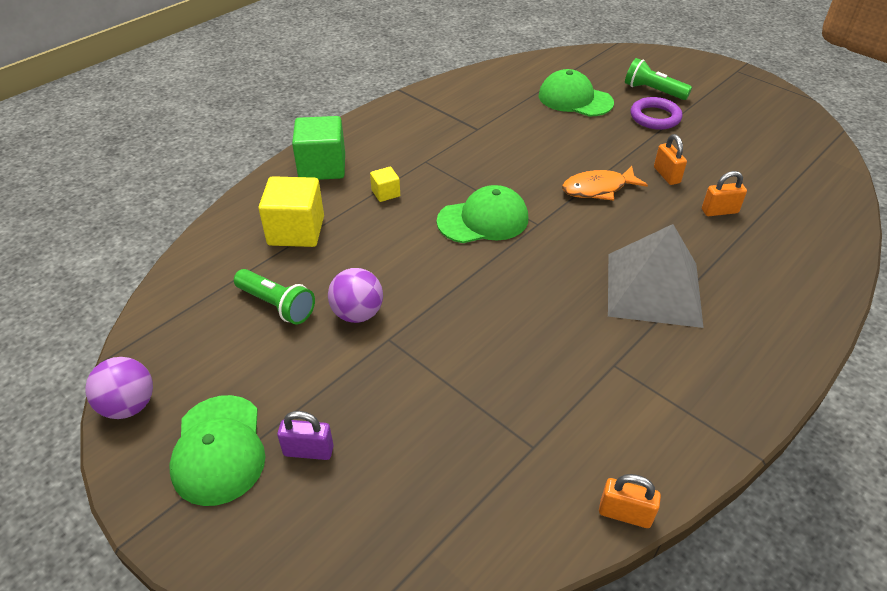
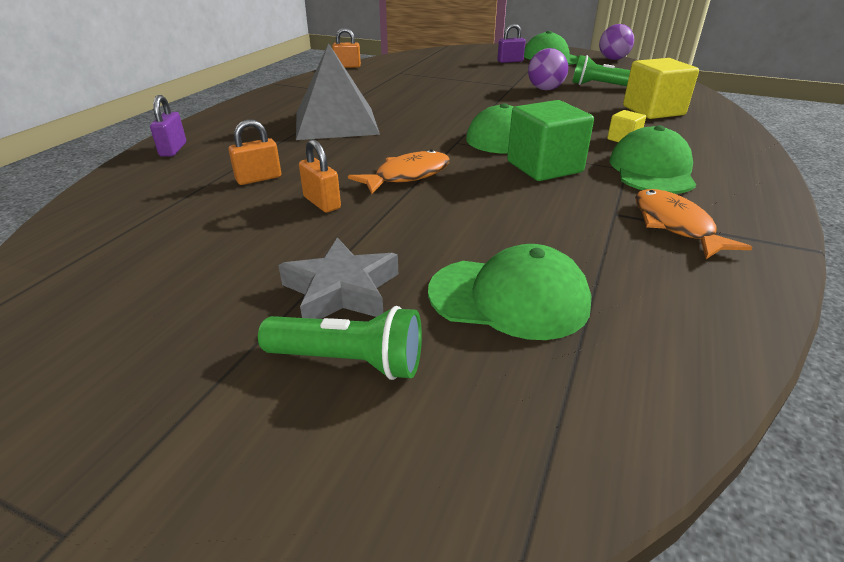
camera: 160 degrees right, 10 degrees down
(322, 167) = (718, 147): green cube -> green cube (544, 167)
(409, 155) = (651, 170): none -> green cap
(452, 114) = (675, 225): none -> orange fish
(655, 117) = (341, 290): purple ring -> grey star
(819, 274) = (173, 149): none -> purple padlock

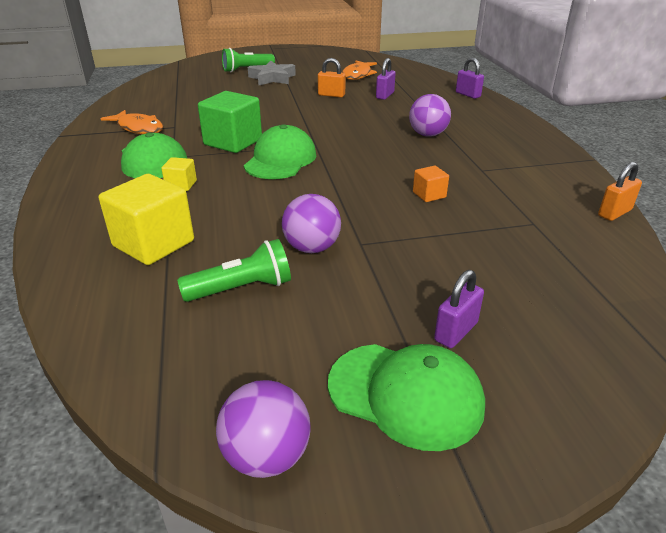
camera: 145 degrees right, 0 degrees up
(259, 178) = (385, 95): orange padlock -> purple padlock
(336, 123) = (427, 135): grey pyramid -> purple ball
(407, 176) = (311, 115): orange fish -> orange fish (358, 75)
(430, 92) = (429, 195): none -> orange cube
(509, 298) = (209, 89): green cap -> none

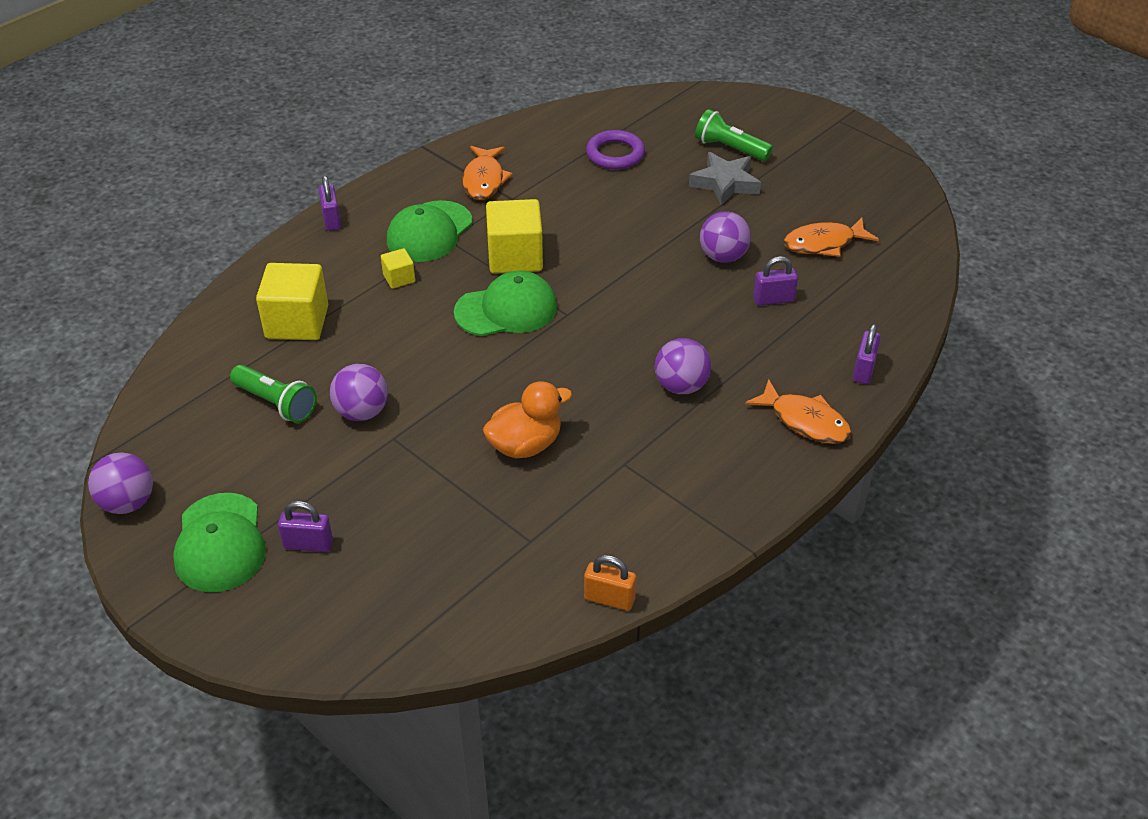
camera: 55 degrees right, 10 degrees up
(62, 190) = (331, 220): none -> purple padlock
(194, 91) = (615, 154): none -> purple ring
(233, 142) = (515, 257): green cube -> yellow cube
(331, 95) = (723, 256): orange padlock -> purple ball
(429, 195) = (525, 445): orange cube -> orange duck
(493, 116) = (805, 421): none -> orange fish

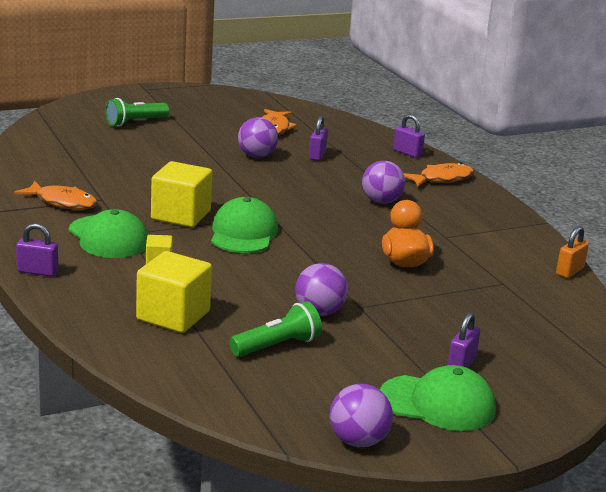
camera: 70 degrees left, 20 degrees down
(615, 154) = (92, 154): purple ring -> none
(725, 183) = (174, 134): grey star -> none

